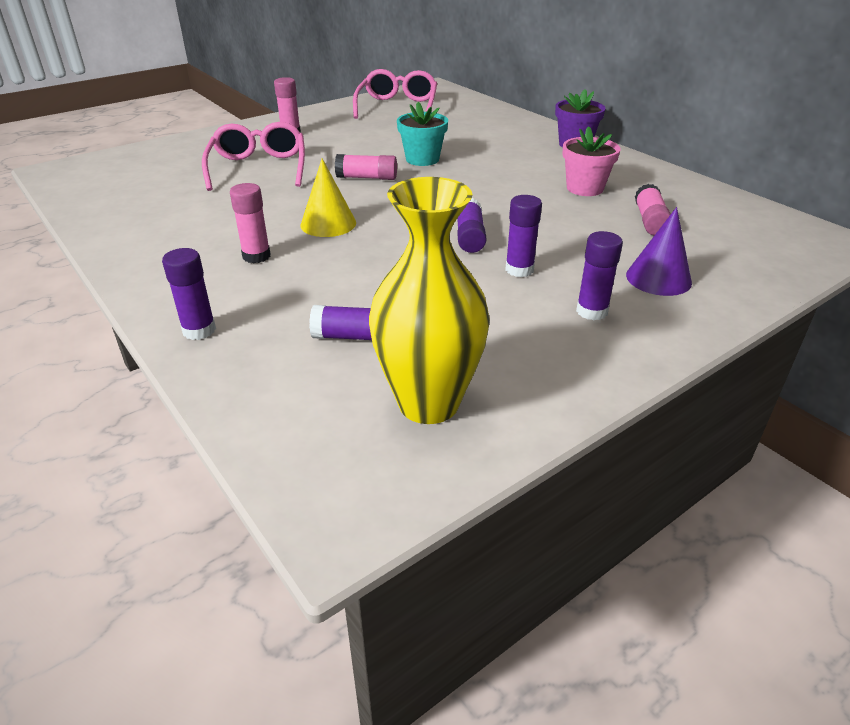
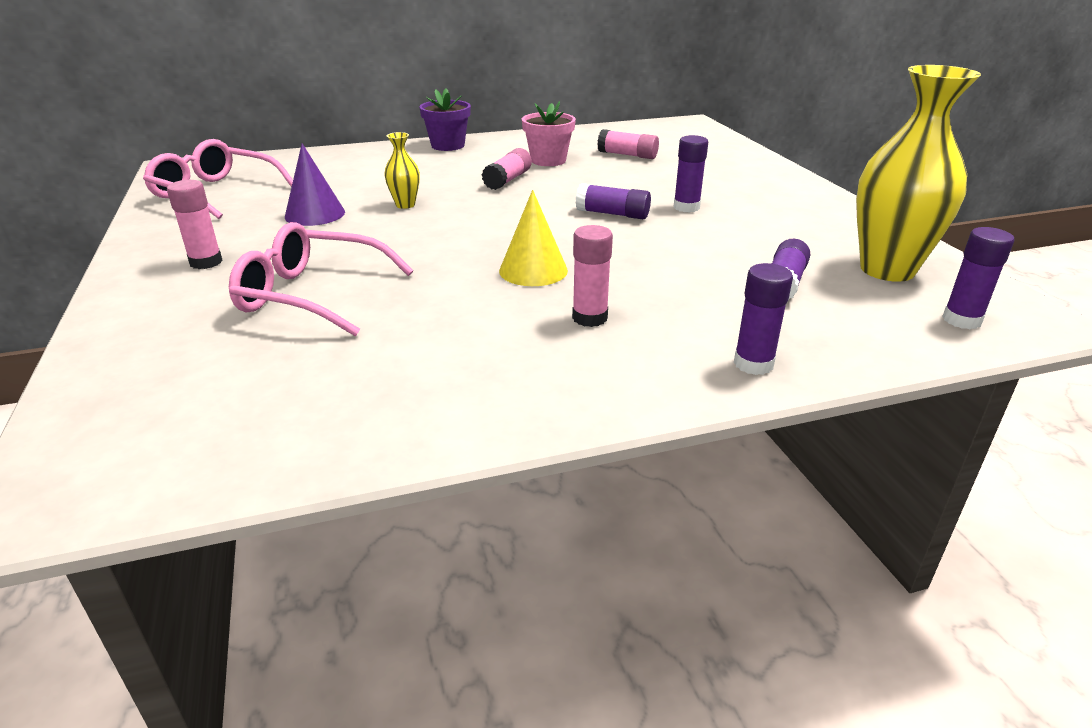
camera: 70 degrees left, 5 degrees down
(367, 178) = (425, 236): pink glue stick -> pink glue stick (508, 180)
(422, 159) = (405, 205): turquoise flower pot -> yellow vase
(591, 311) = (762, 198): purple glue stick -> purple glue stick (961, 320)
(658, 278) = (721, 171): purple cone -> purple cone (315, 214)

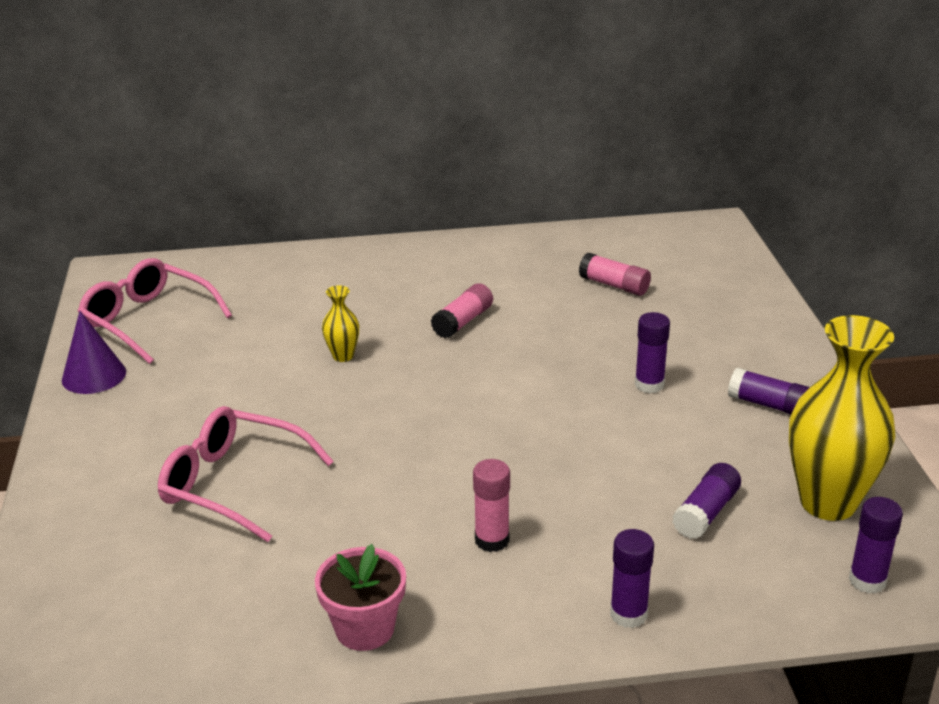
camera: 10 degrees right, 0 degrees up
(206, 262) = (136, 428): pink glue stick -> none
(315, 214) = (247, 364): purple cone -> purple cone (94, 375)
(448, 145) = (408, 253): purple flower pot -> none
(533, 270) = (454, 469): yellow cone -> none
(548, 160) = (518, 289): pink flower pot -> pink flower pot (364, 629)
(612, 214) = (563, 389): purple glue stick -> purple glue stick (769, 405)

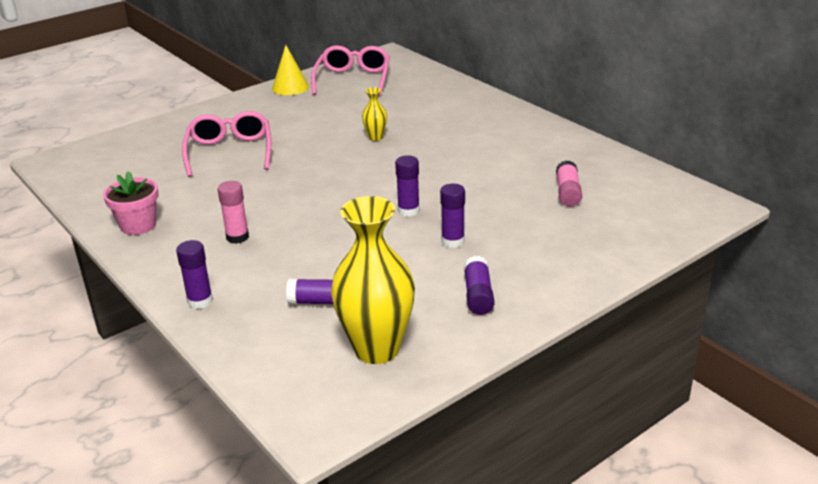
camera: 60 degrees right, 0 degrees up
(94, 375) = (290, 87): purple cone -> yellow cone
(463, 322) = (454, 158): pink glue stick -> none
(867, 581) = (297, 387): purple glue stick -> purple glue stick (408, 210)

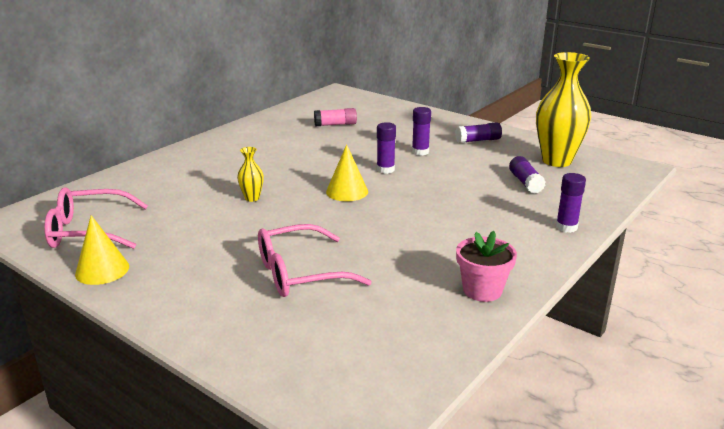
camera: 105 degrees left, 5 degrees down
(237, 237) = (467, 231): pink glue stick -> none
(364, 183) = (347, 191): none -> yellow cone

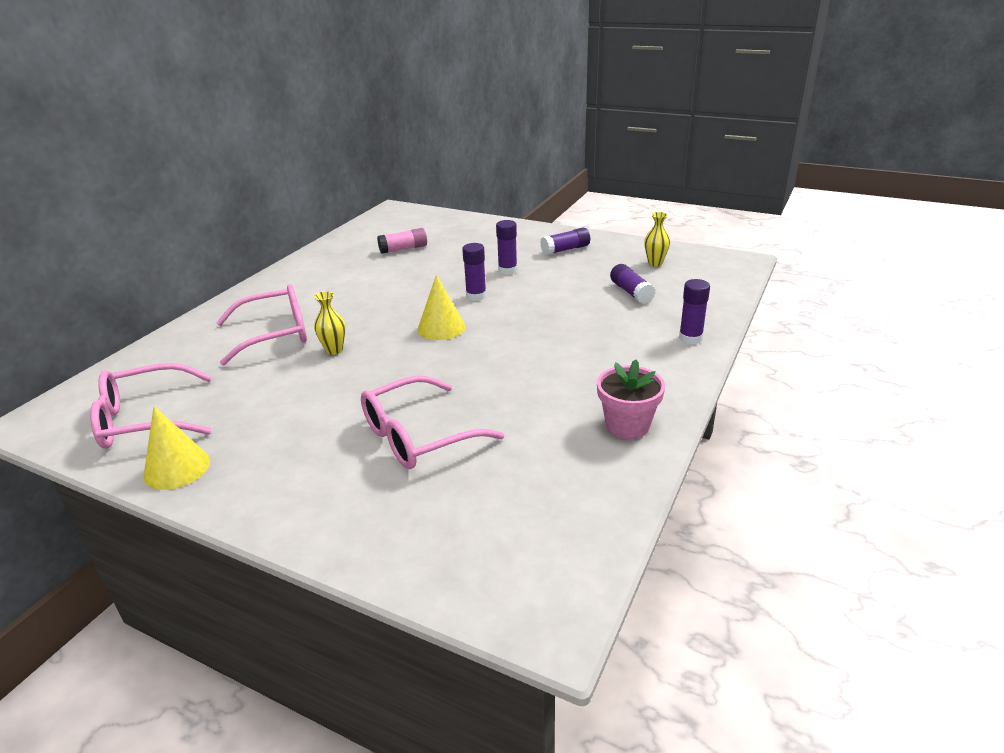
camera: 10 degrees left, 5 degrees up
(208, 179) = (275, 334): none -> pink glasses
(556, 161) = (655, 263): yellow vase -> yellow vase, size x0.44

